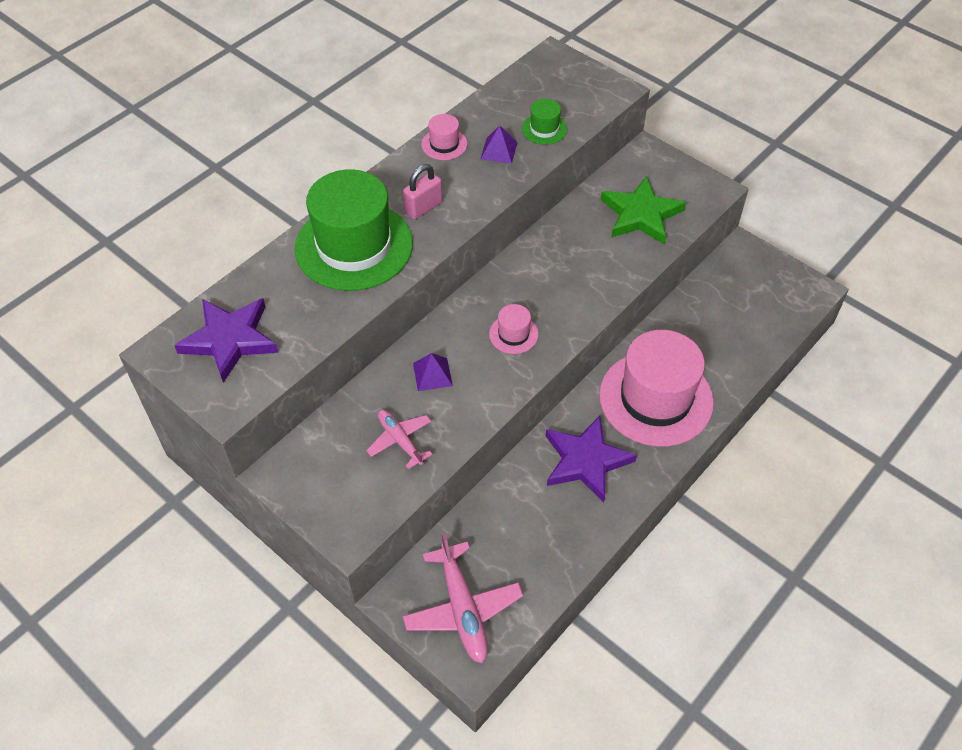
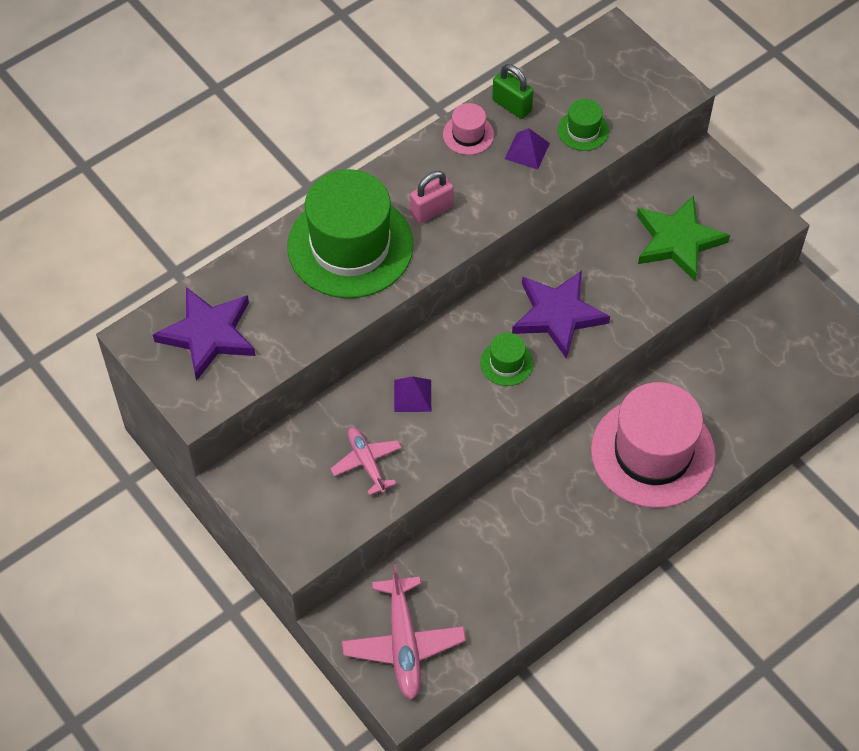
camera: 10 degrees right, 5 degrees up
(478, 118) = (512, 106): none -> green padlock
(513, 334) = (506, 363): pink hat -> green hat
(585, 461) = (561, 510): purple star -> purple star (557, 315)

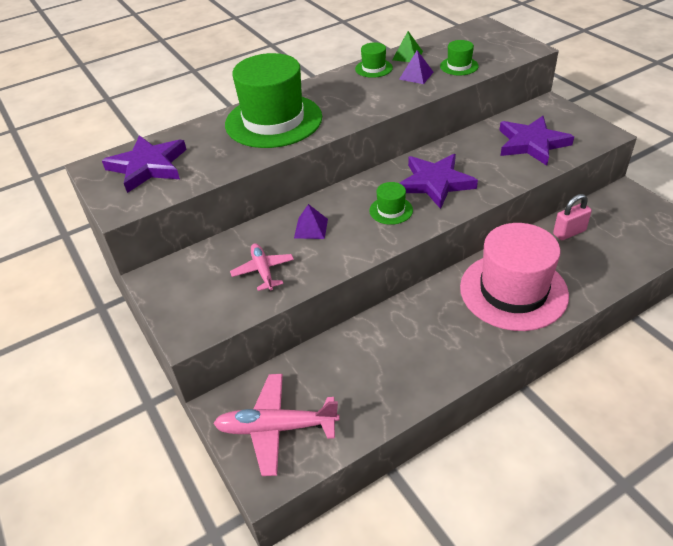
camera: 10 degrees right, 15 degrees down
(403, 643) = (276, 428): pink plane -> pink plane turned 90 degrees clockwise
(431, 210) = (339, 103): pink padlock -> pink padlock (569, 232)
(468, 134) = (373, 68): pink hat -> green hat
(512, 106) = (407, 55): green padlock -> green pyramid
(678, 241) = (532, 144): green star -> purple star

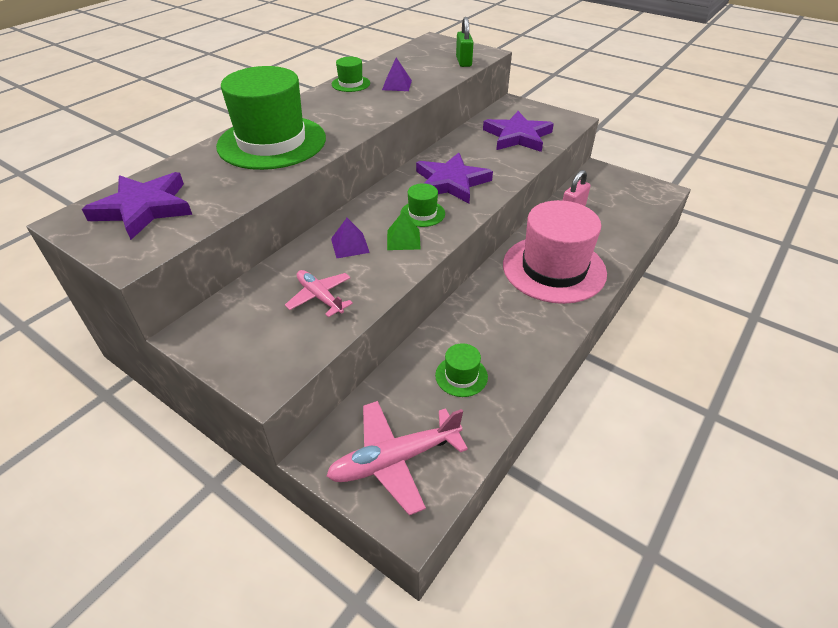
camera: 25 degrees left, 0 degrees up
(407, 55) = (377, 70): green pyramid -> green pyramid (403, 239)
(459, 66) = (432, 73): green hat -> green hat (461, 376)
(498, 57) = (463, 62): none -> green padlock

